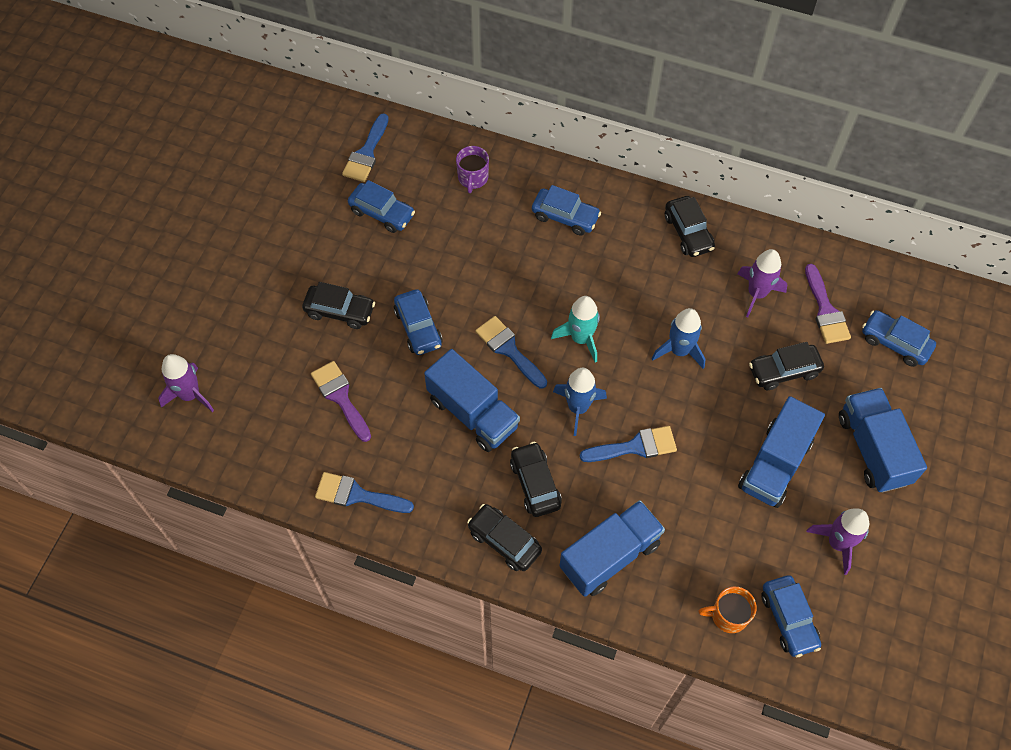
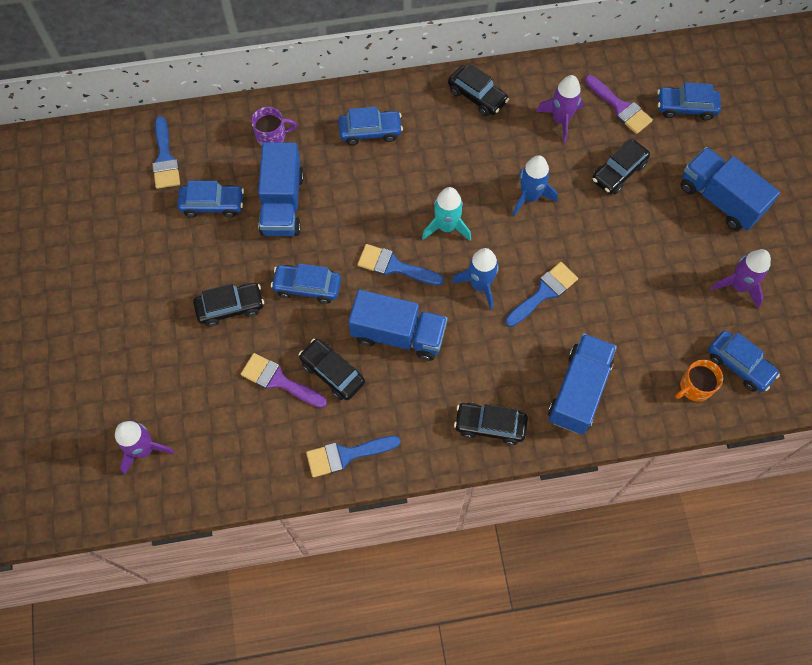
camera: 30 degrees left, 5 degrees up
(418, 328) = (307, 287): blue car -> blue car turned 150 degrees clockwise
(473, 178) = (272, 136): purple mug -> purple mug turned 75 degrees counterclockwise
(535, 484) = (485, 365): black car -> black car (332, 373)
(775, 464) = (657, 249): blue truck -> blue truck (282, 203)

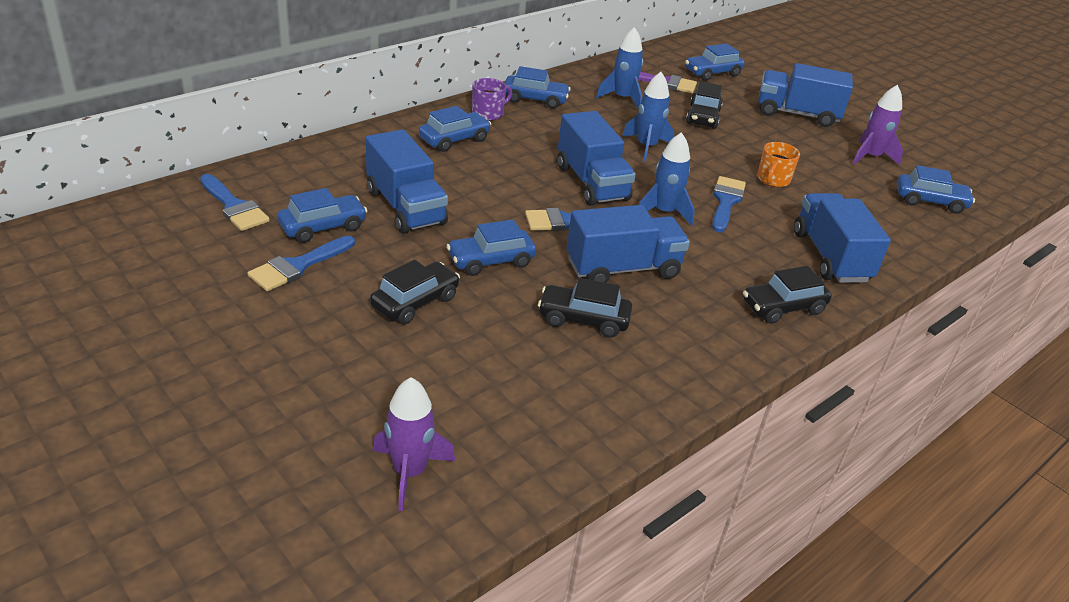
camera: 35 degrees left, 30 degrees down
(272, 136) = (351, 164): purple mug -> purple mug (488, 113)
(279, 381) = (529, 346): purple brush -> none
(346, 455) = (666, 383): blue brush -> blue brush (298, 266)
(446, 227) = (592, 183): turquoise rocket -> blue truck
(477, 96) = (535, 99): black car -> blue car
(560, 120) = (622, 98): purple rocket -> blue rocket
(694, 387) = (916, 225): orange mug -> orange mug (773, 180)

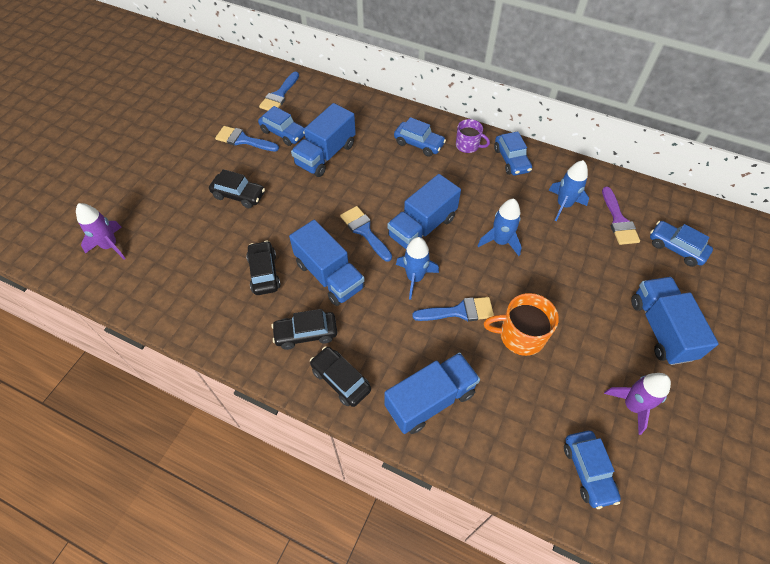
camera: 70 degrees right, 20 degrees up
(491, 261) = (296, 211): blue car -> none
(703, 117) = (584, 263): black car -> black car (306, 334)
(773, 180) = (520, 335): orange mug -> orange mug, size x1.54

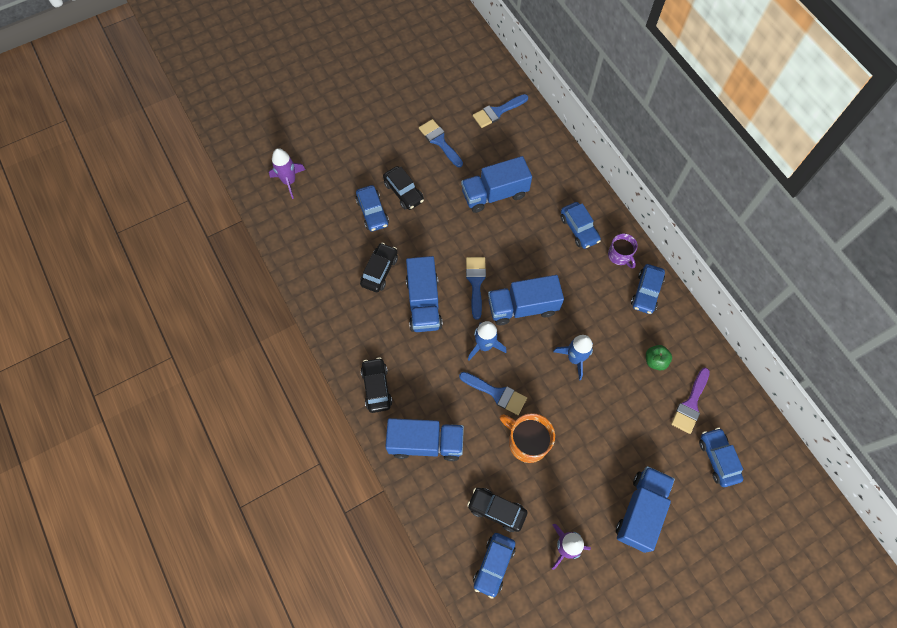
camera: 35 degrees right, 10 degrees up
(283, 133) = (475, 152): blue car -> blue car (372, 212)
(306, 334) = (376, 338): black car -> black car (496, 510)
(563, 205) = (655, 361): blue rocket -> green apple

